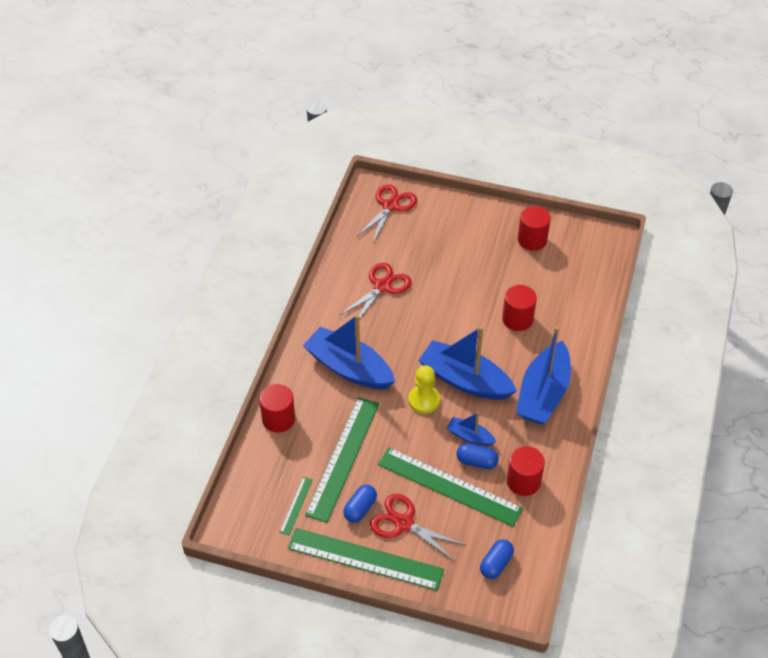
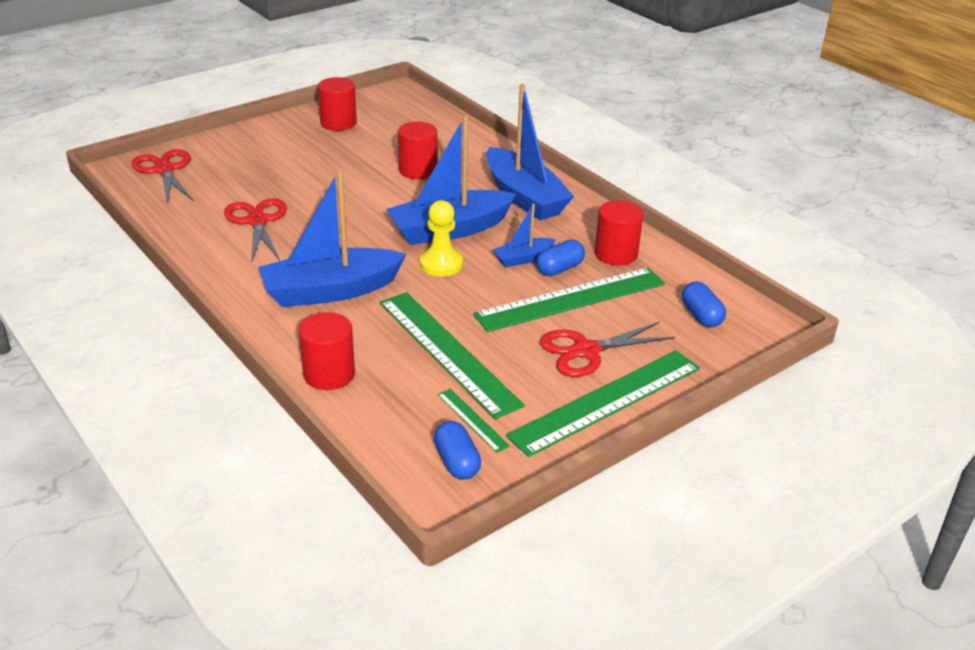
camera: 55 degrees left, 15 degrees down
(360, 508) = (532, 372): blue capsule -> blue capsule (457, 462)

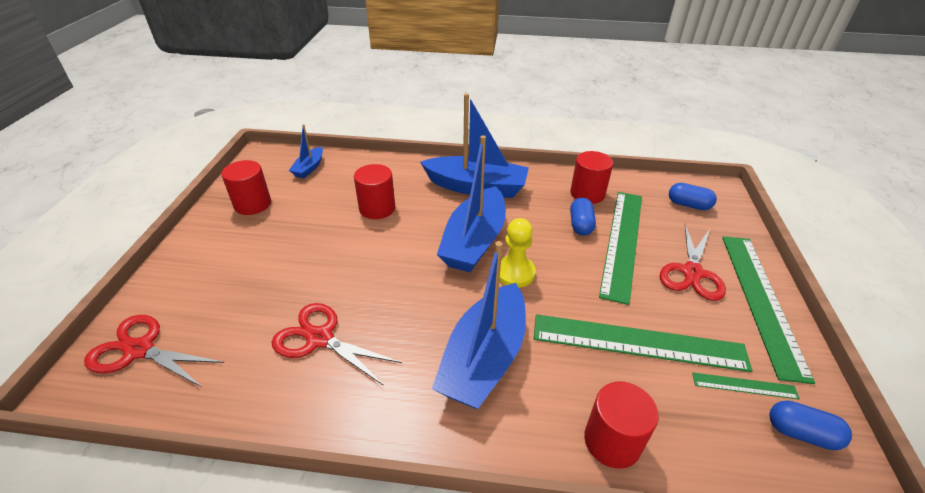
camera: 45 degrees left, 5 degrees up
(523, 258) = (551, 232): blue boat -> blue boat (309, 168)

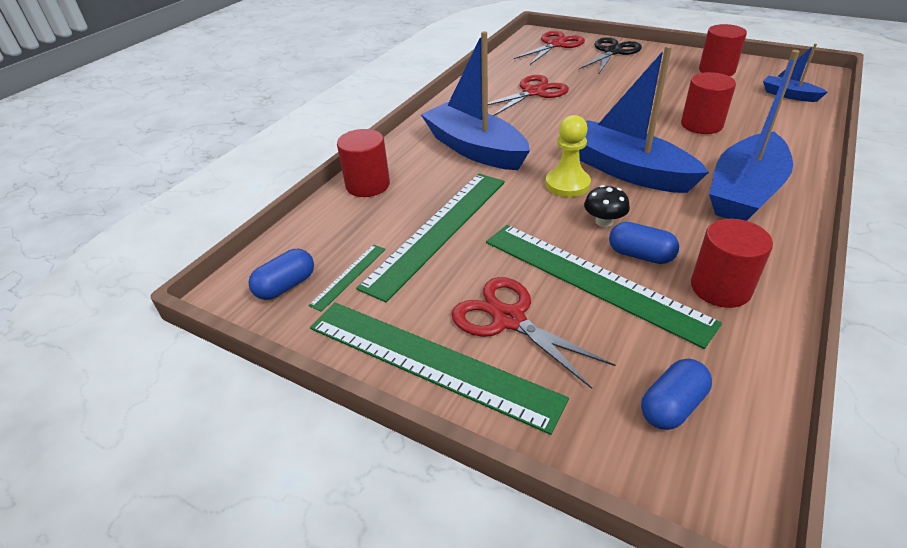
camera: 115 degrees right, 0 degrees up
(184, 284) = (612, 52): none -> black scissors
(554, 245) = (604, 221): none -> black mushroom

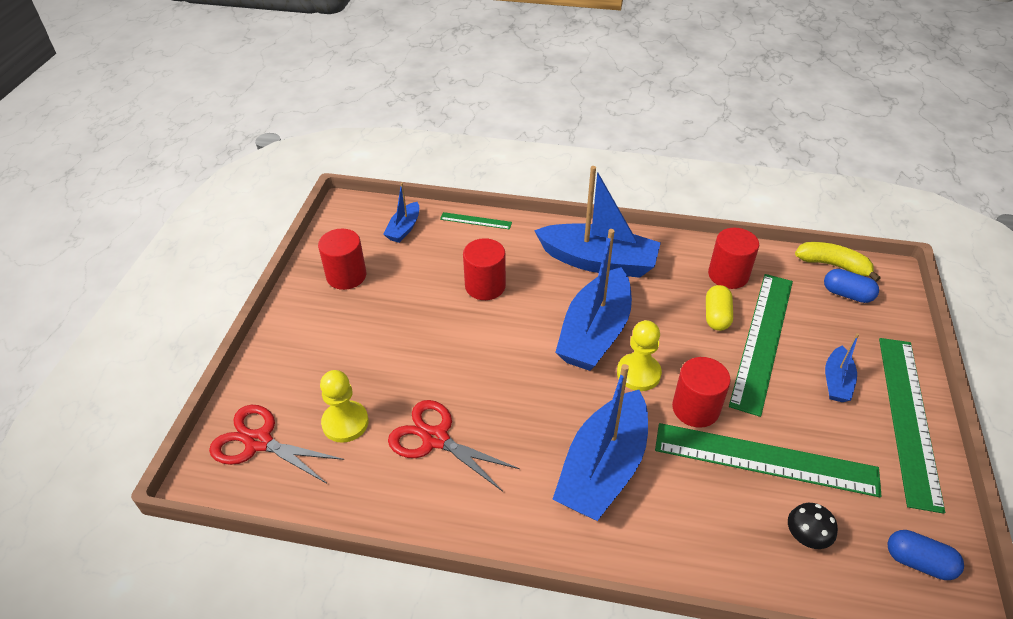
camera: 110 degrees left, 5 degrees up
(349, 276) = (870, 511): green ruler -> green ruler (475, 221)
(368, 185) = (726, 558): red cylinder -> red cylinder (695, 408)
(509, 319) = (836, 381): red scissors -> blue boat
(560, 67) = (345, 423): none -> yellow pawn
(604, 221) = (684, 341): black mushroom -> black mushroom (806, 536)
(612, 52) = (289, 372): black scissors -> none
(640, 255) = (716, 316): blue capsule -> yellow capsule
(749, 421) = (833, 265): none -> yellow banana

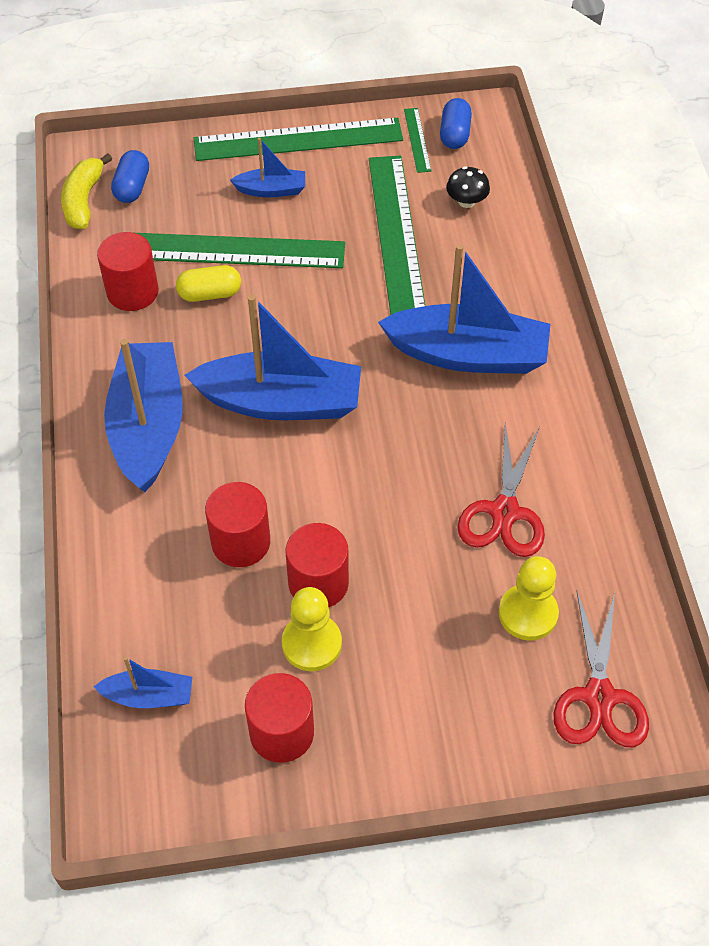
camera: 110 degrees left, 10 degrees up
(475, 221) = (102, 601): green ruler -> green ruler (417, 140)
(638, 373) = (328, 349): yellow pawn -> yellow pawn (312, 643)
(695, 408) = (356, 294): red cylinder -> red cylinder (318, 583)

